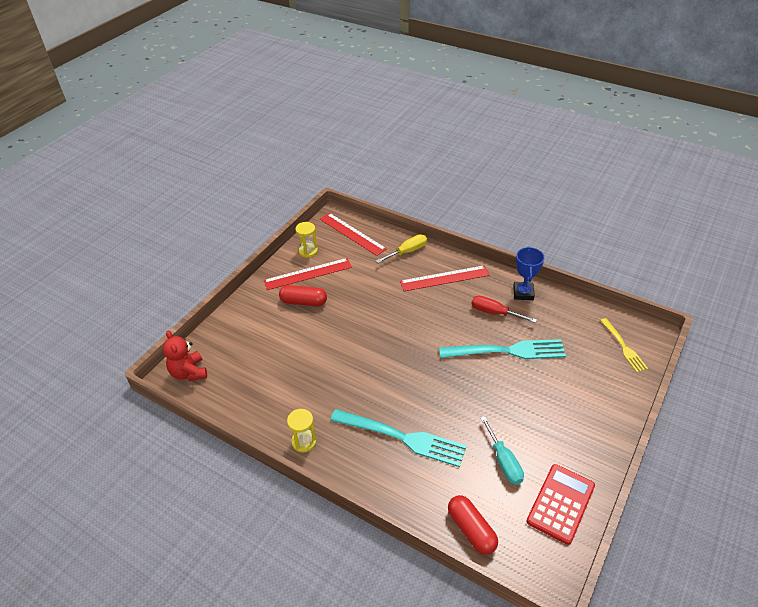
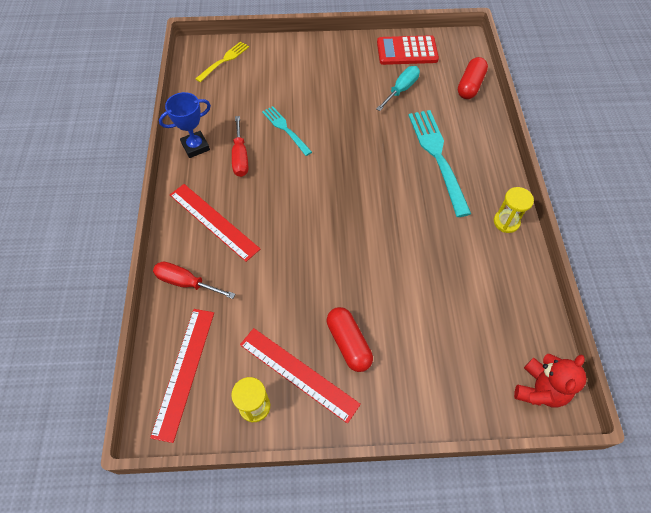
camera: 125 degrees left, 15 degrees up
(407, 252) = (186, 282): yellow screwdriver -> red screwdriver
(507, 351) = (285, 129): turquoise fork -> turquoise fork, size x0.57

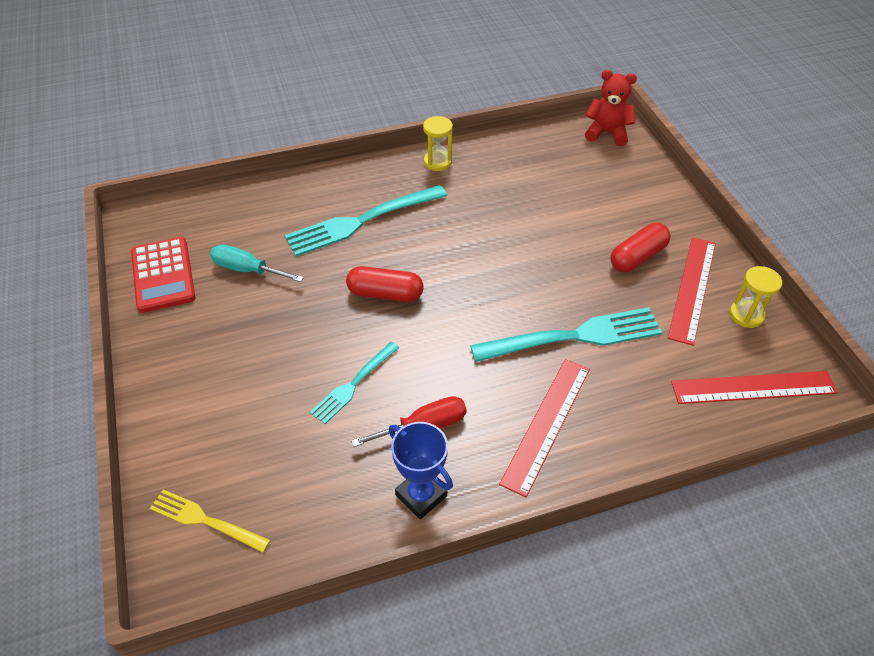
camera: 105 degrees left, 10 degrees down
(186, 282) = (649, 424): red screwdriver -> none
(279, 262) = (574, 337): none -> turquoise fork
(470, 85) = (229, 205): red capsule -> red capsule (385, 294)

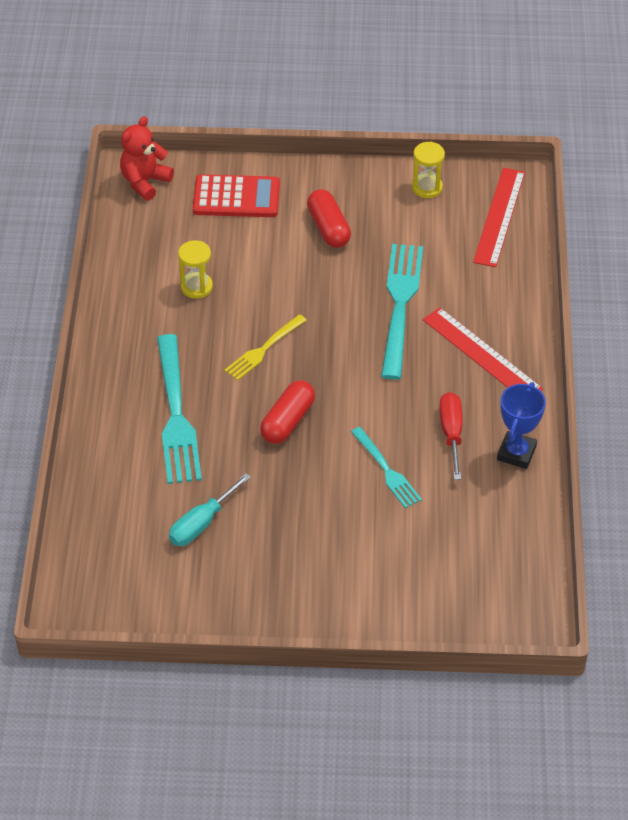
camera: 70 degrees left, 0 degrees up
(163, 275) = (174, 596): red calculator -> red calculator (236, 197)
(205, 520) = (486, 599): yellow fork -> yellow fork (264, 349)
(421, 495) = (516, 453): blue trophy -> blue trophy turned 45 degrees counterclockwise
(437, 162) = (115, 329): yellow hourglass -> yellow hourglass (196, 287)
(692, 289) = (383, 208): red ruler -> none

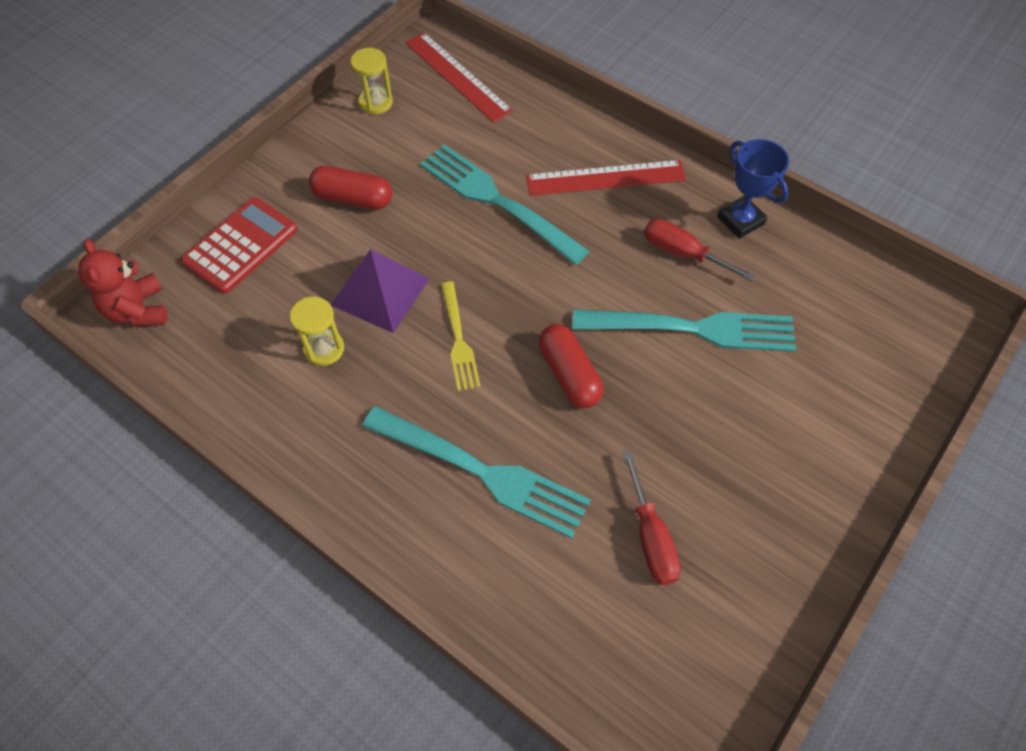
camera: 55 degrees left, 10 degrees up
(201, 523) = (650, 537): turquoise screwdriver -> red screwdriver
(265, 288) = (380, 291): none -> purple pyramid
(386, 470) = (692, 329): turquoise fork -> turquoise fork, size x1.76

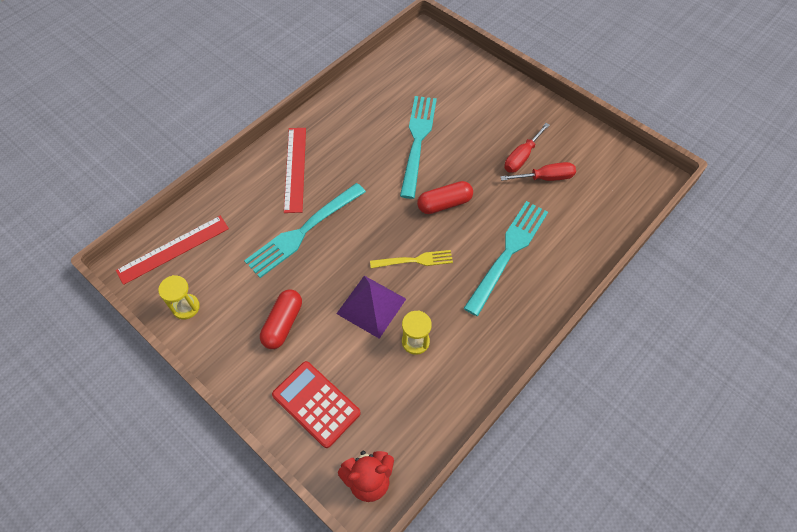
camera: 85 degrees left, 0 degrees up
(683, 253) = (362, 138): red screwdriver -> red screwdriver (521, 157)
(740, 220) = (342, 107): blue trophy -> none

